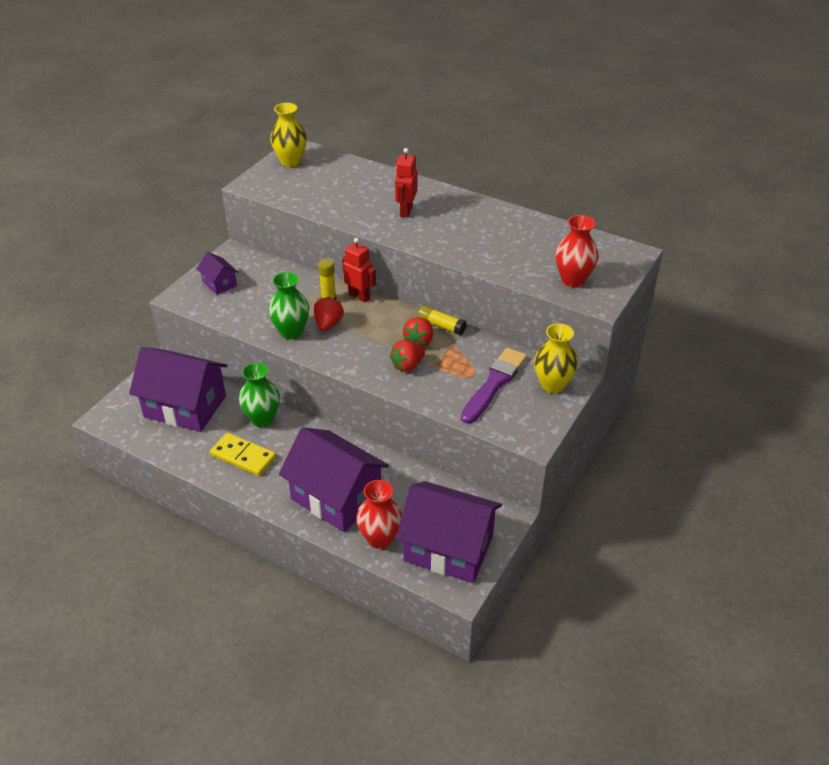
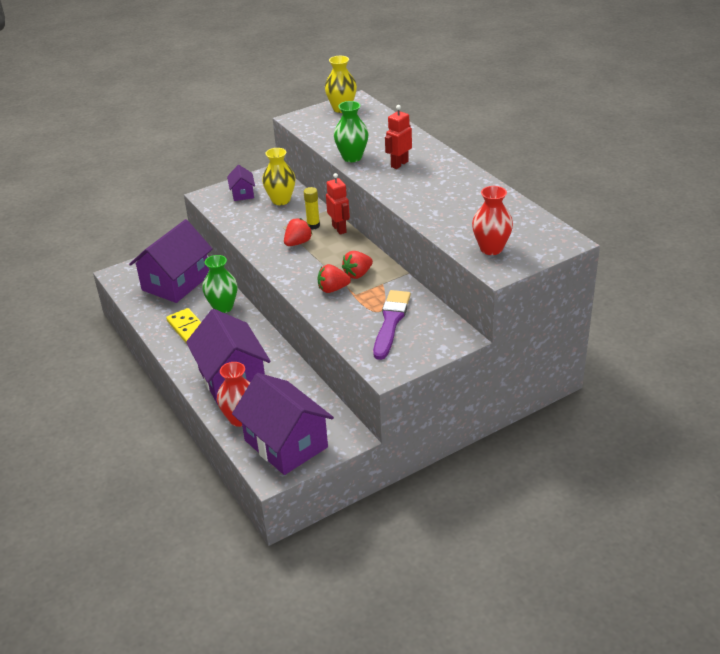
camera: 30 degrees right, 5 degrees down
(185, 406) = (176, 282): purple house -> purple house turned 75 degrees clockwise
(291, 332) = (265, 241): green vase -> green vase (352, 157)
(441, 326) = (386, 267): yellow glue stick -> none
(494, 383) = (391, 322): purple brush -> purple brush turned 45 degrees counterclockwise
(552, 385) = (439, 337): yellow vase -> yellow vase (281, 200)

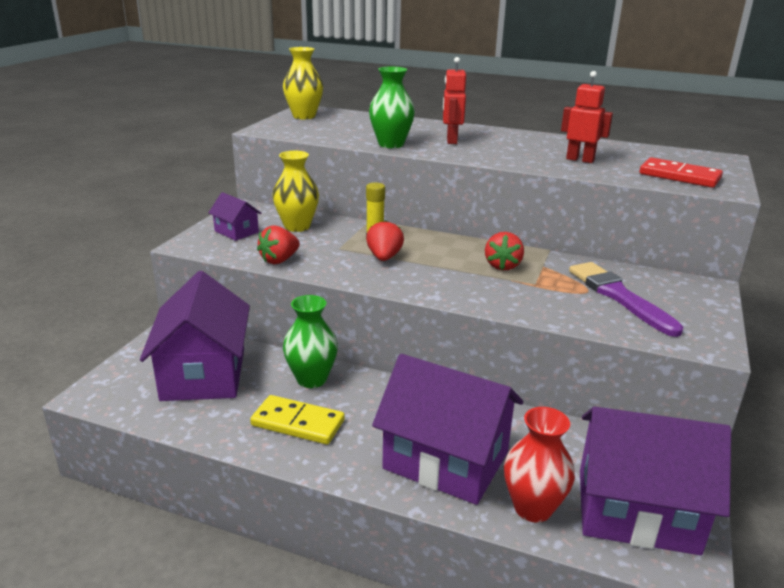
camera: 40 degrees left, 10 degrees down
(333, 289) = (502, 287): red strawberry -> red strawberry (279, 260)
(339, 229) = (409, 234): red robot -> red robot (580, 160)
(491, 249) = (679, 176): red vase -> red domino

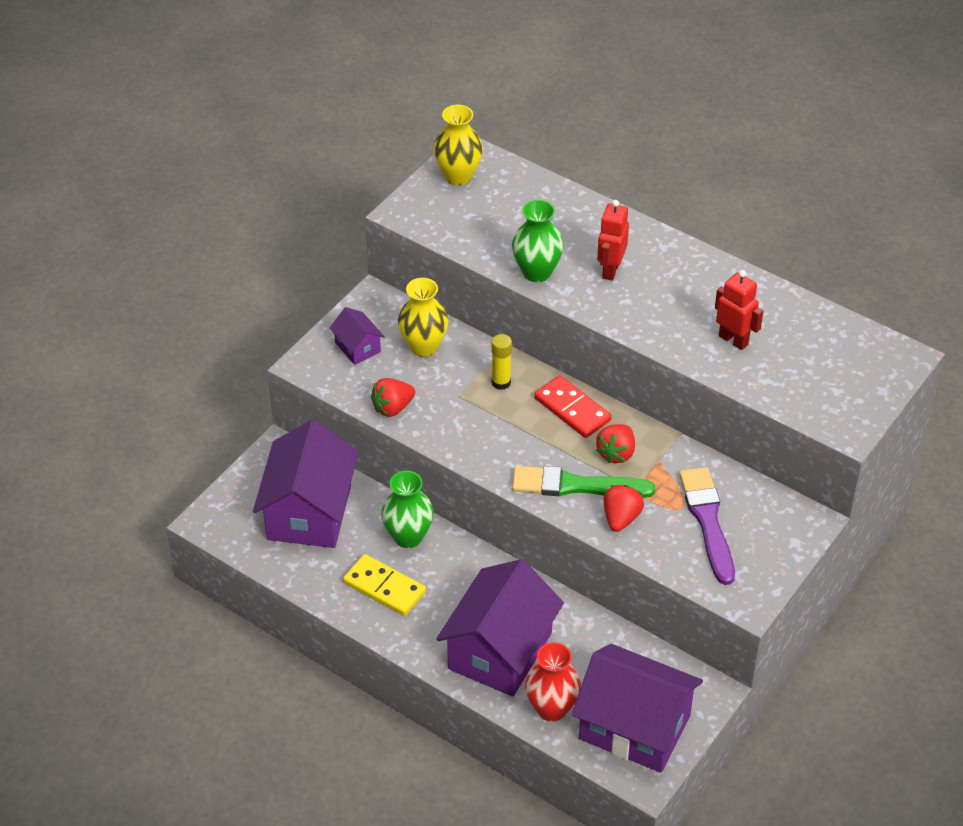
camera: 15 degrees right, 20 degrees up
(384, 257) = (499, 419): red strawberry -> red strawberry (621, 518)
(446, 460) = (500, 651): purple house -> purple house turned 75 degrees clockwise
(479, 288) = (576, 485): none -> green brush
(679, 176) = (819, 394): red domino -> red domino (572, 409)

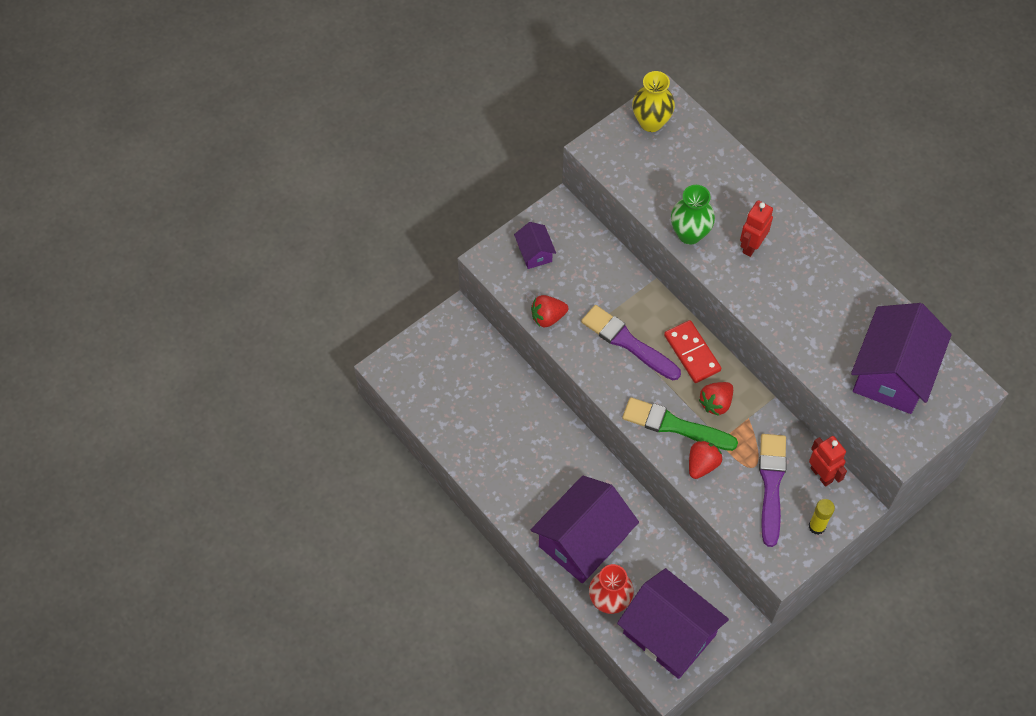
camera: 15 degrees right, 15 degrees up
(309, 512) = (467, 379): purple house -> purple house (892, 373)
(384, 587) = (508, 462): yellow domino -> none
(408, 537) = (538, 420): green vase -> none
(423, 346) = (588, 264): yellow vase -> none
(494, 414) = (627, 342): none -> purple brush
(501, 382) = (641, 313): yellow glue stick -> yellow glue stick (817, 526)
(733, 340) = (834, 339): red robot -> red robot (821, 474)

